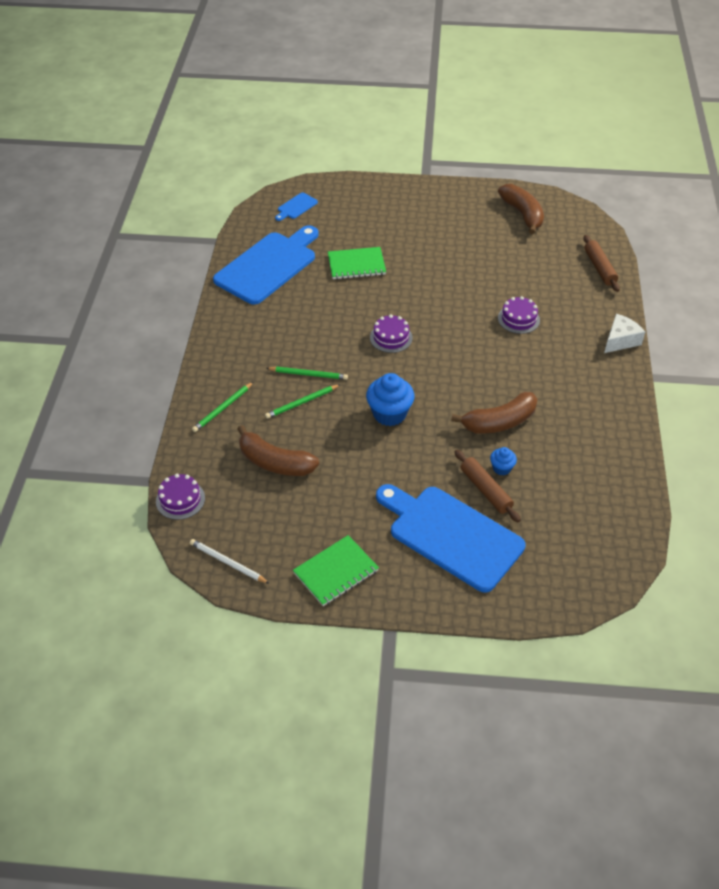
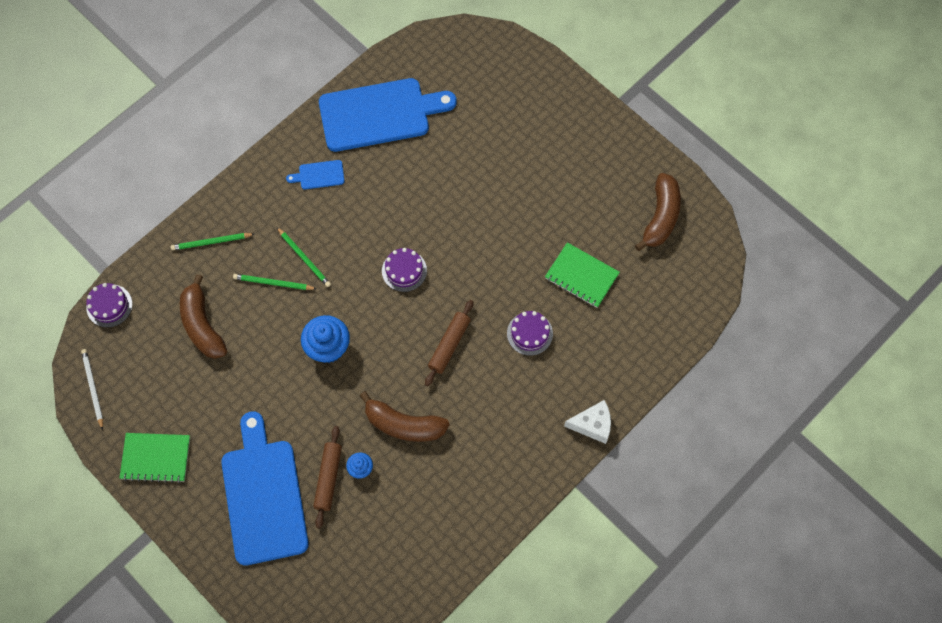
camera: 40 degrees right, 20 degrees up
(296, 207) = (466, 60): blue cutting board -> blue cutting board (319, 175)
(356, 265) = (453, 168): green notebook -> green notebook (581, 276)
(599, 268) = (663, 333): brown rolling pin -> brown rolling pin (449, 345)

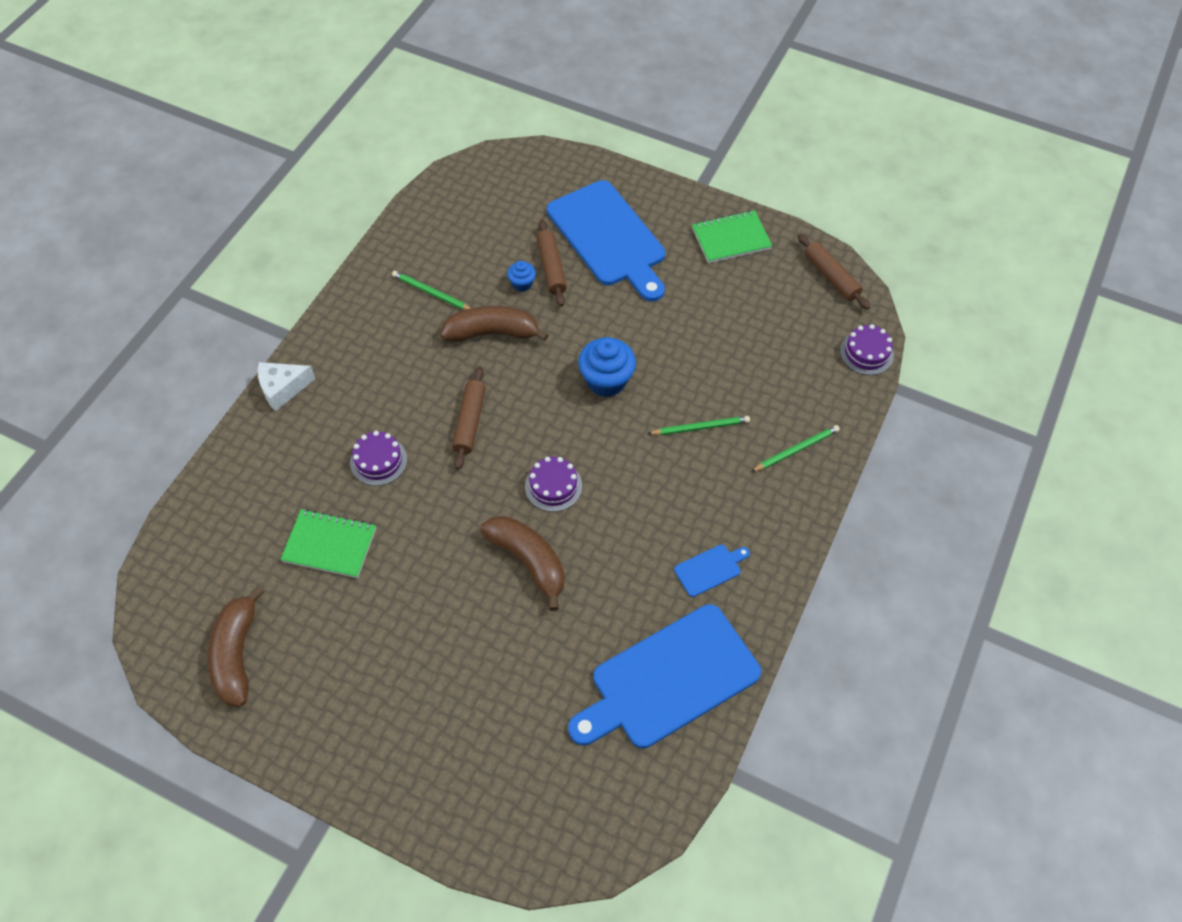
camera: 160 degrees right, 10 degrees down
(93, 388) = (831, 276): white pencil -> brown rolling pin
(202, 325) = (755, 363): brown banana -> brown banana (528, 561)
(304, 258) = (678, 464): green pencil -> green pencil (431, 293)

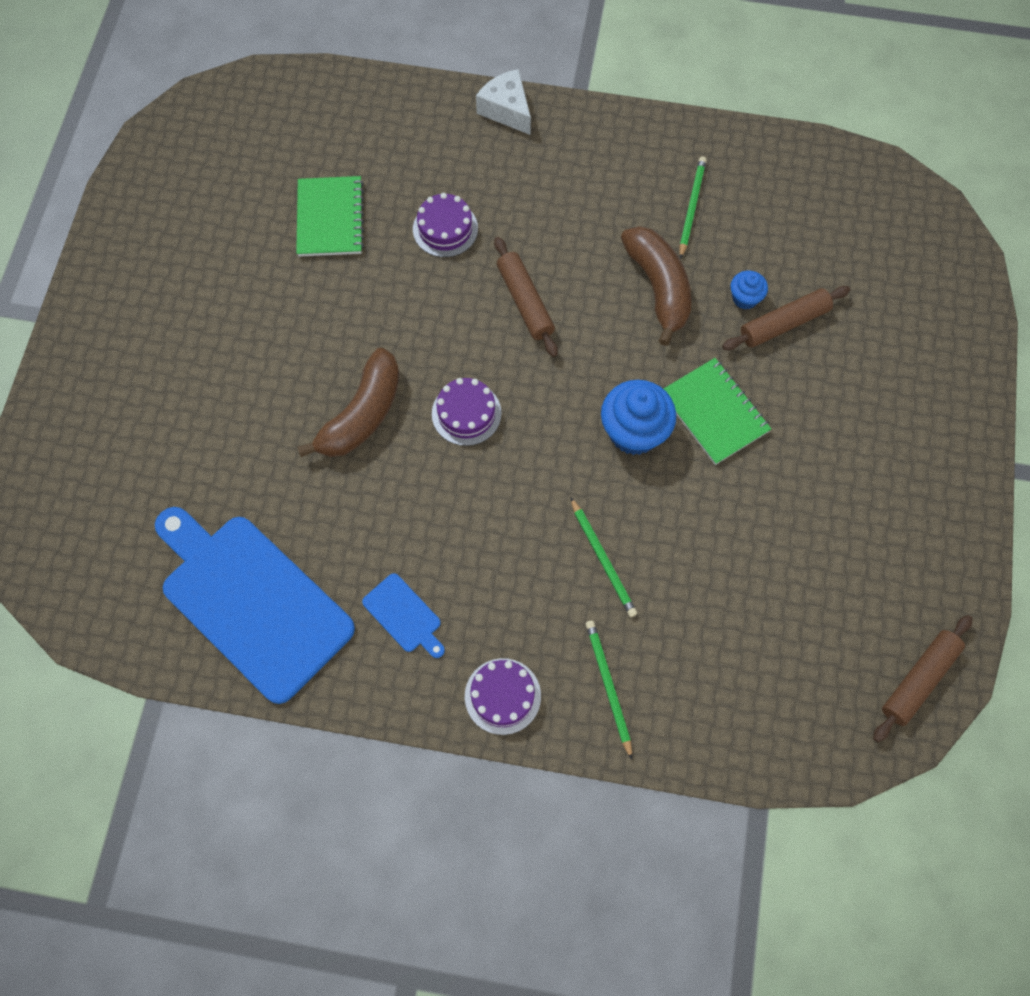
camera: 75 degrees right, 10 degrees up
(237, 654) = (190, 182): brown banana -> none
(470, 422) = (525, 302): brown rolling pin -> brown rolling pin turned 75 degrees clockwise
(609, 238) = (862, 377): blue cutting board -> none
(731, 239) = (928, 529): green notebook -> green notebook (714, 412)
(796, 450) = (608, 686): green pencil -> green pencil turned 150 degrees counterclockwise
(866, 353) = (801, 753): purple cake -> purple cake (502, 696)

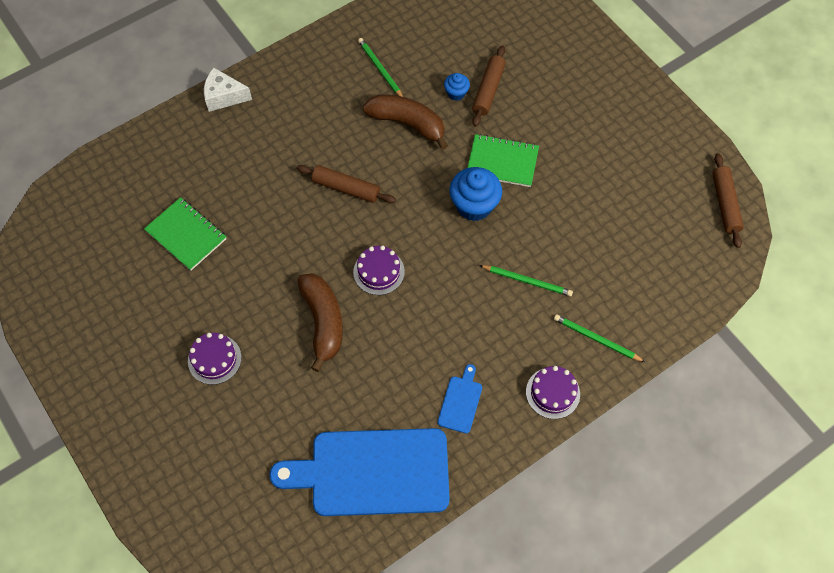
camera: 45 degrees left, 5 degrees down
(404, 615) = (460, 401): blue cutting board -> blue cutting board turned 75 degrees counterclockwise
(445, 229) = (260, 186): purple cake -> purple cake (214, 359)

